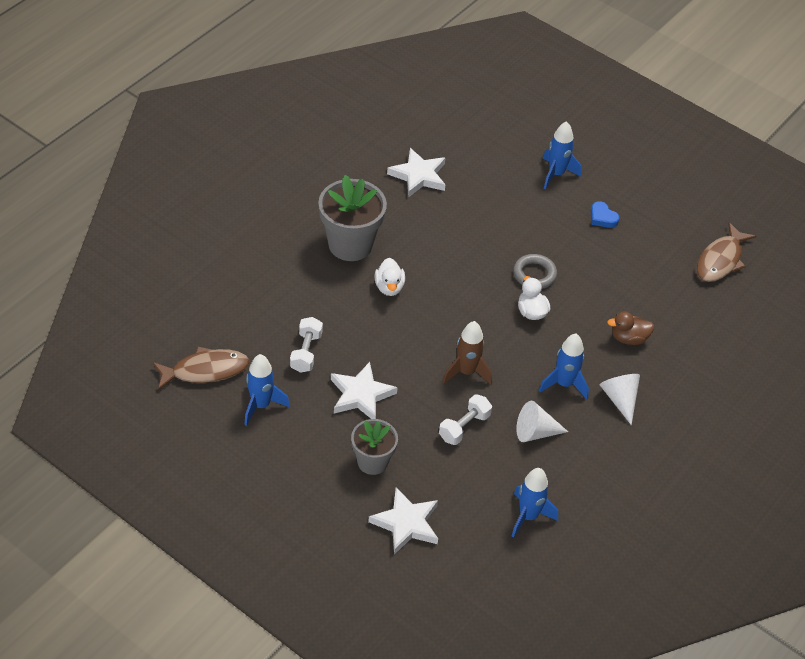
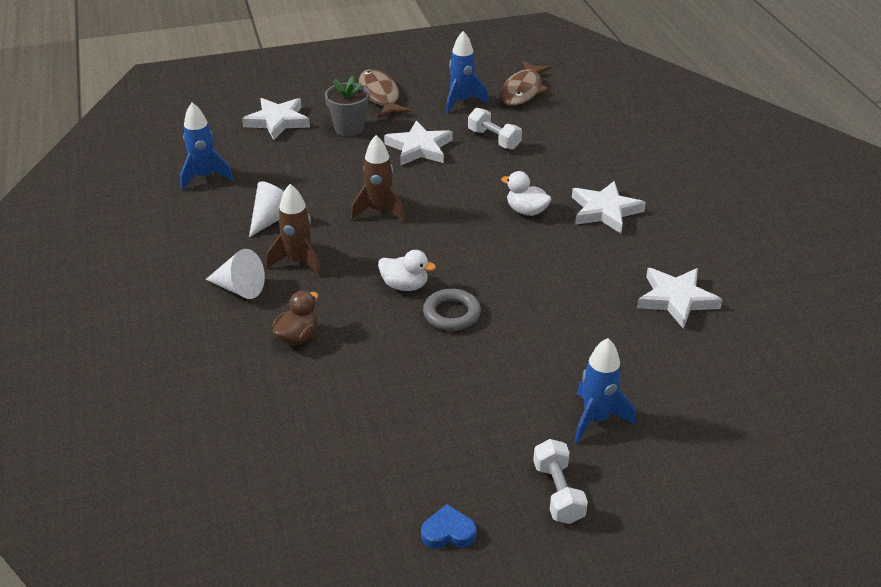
camera: 130 degrees right, 10 degrees down
(350, 244) = (605, 211): grey flower pot -> white star
(464, 427) = (325, 184): white dumbbell -> white dumbbell (558, 492)
(564, 384) = (298, 262): blue rocket -> brown rocket
(602, 217) = (486, 420): blue heart -> blue heart (448, 532)
(720, 260) = (314, 495): brown fish -> brown fish (379, 95)

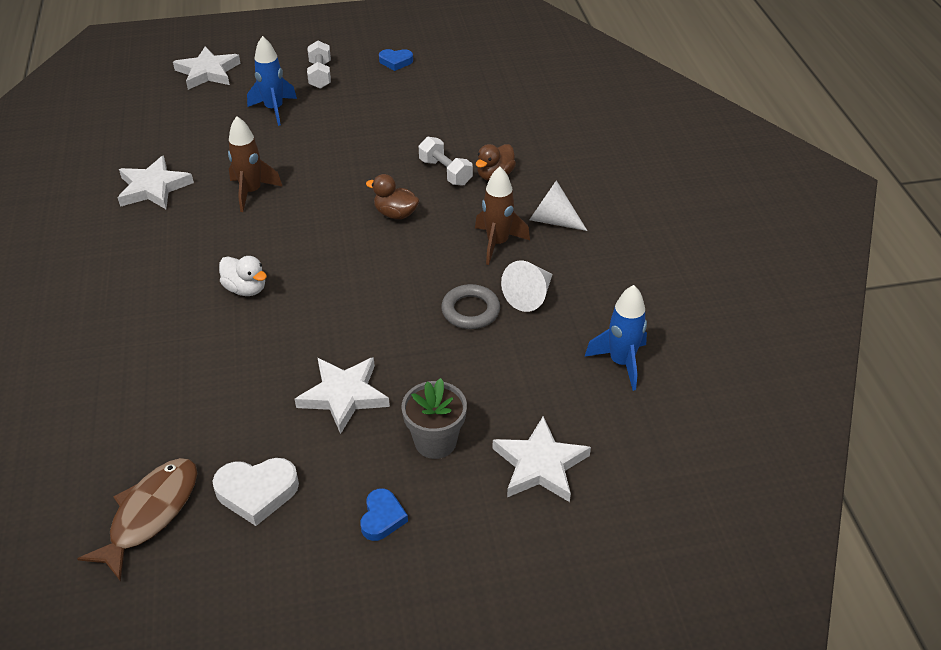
camera: 175 degrees left, 5 degrees up
(379, 95) = (382, 518): brown fish -> blue heart
(379, 211) = (409, 298): brown rocket -> brown rocket (251, 192)
(405, 285) = (395, 214): white duck -> brown duck
(451, 314) = (358, 187): grey ring -> grey ring (470, 310)
(462, 101) = (257, 492): blue rocket -> white heart
(494, 139) = (239, 405): white dumbbell -> white dumbbell (445, 172)
(605, 211) = (160, 283): white star -> white star (208, 72)

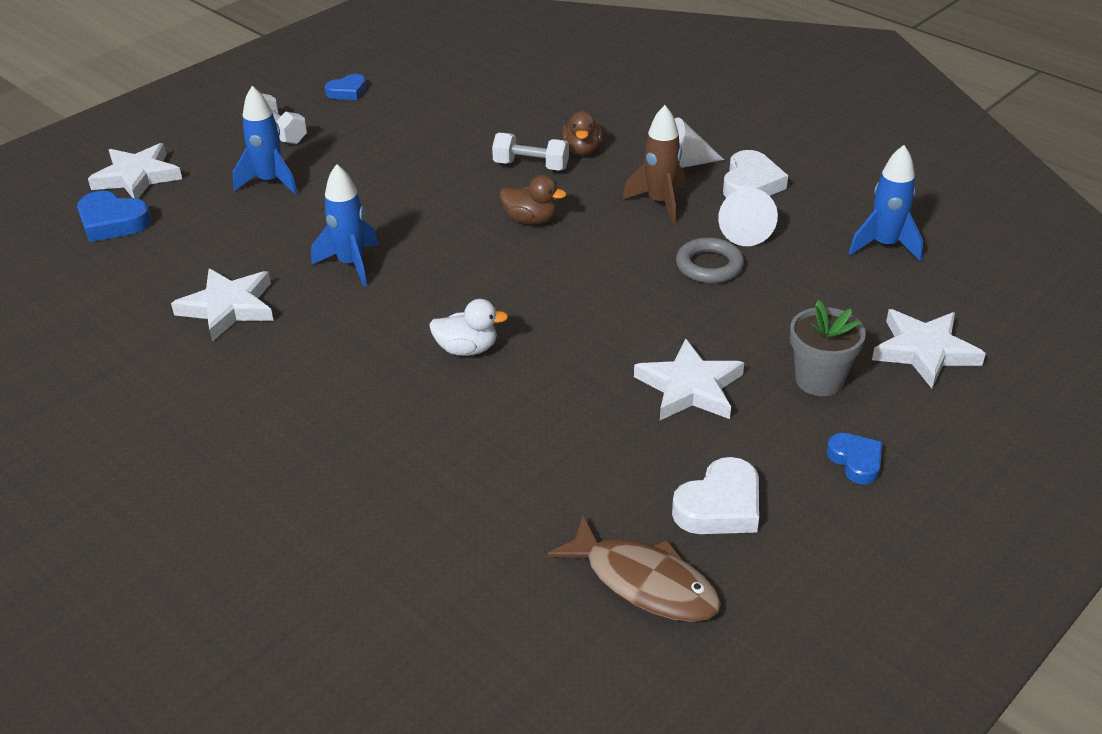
camera: 35 degrees left, 5 degrees down
(150, 514) = (644, 582): brown fish -> brown fish turned 135 degrees clockwise
(161, 98) = (112, 222): none -> blue heart
(251, 192) = (351, 264): brown rocket -> blue rocket
(395, 214) = (530, 220): brown duck -> brown duck turned 150 degrees counterclockwise
(582, 260) = (751, 184): none -> white heart

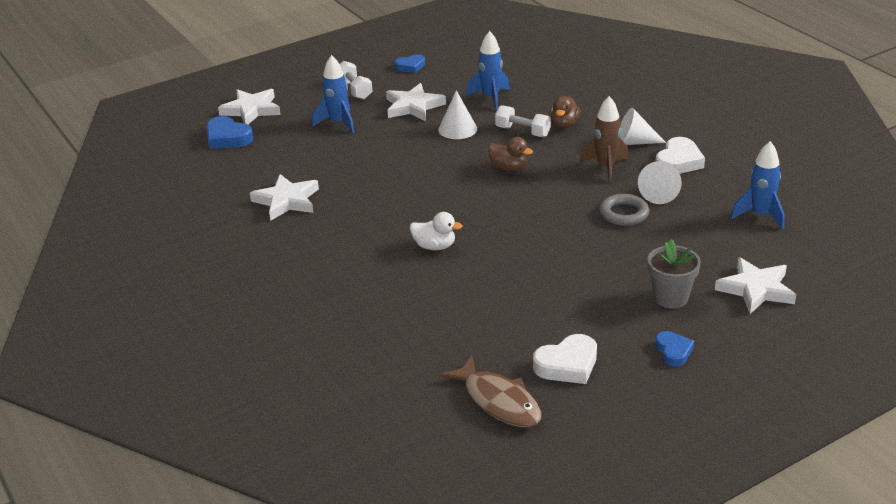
camera: 15 degrees right, 5 degrees down
(351, 264) = (375, 183): blue rocket -> blue rocket (490, 98)
(441, 172) = (457, 129): none -> white cone
(690, 387) = (577, 290): white star -> white star (413, 106)

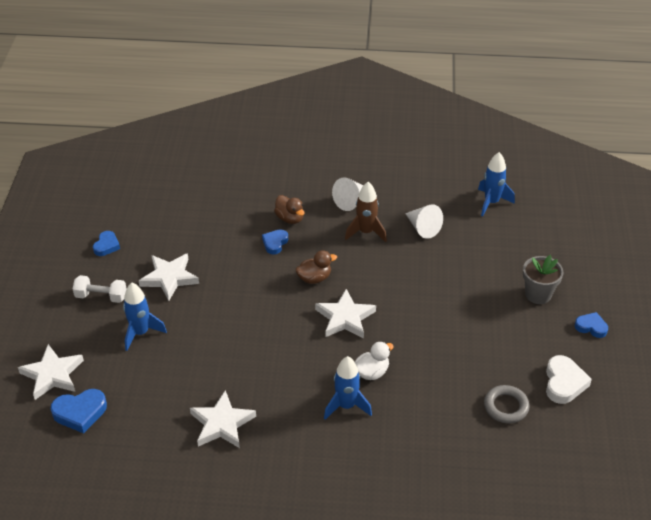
camera: 55 degrees left, 10 degrees up
(457, 129) = (231, 273): white cone -> none
(490, 98) = (209, 231): blue rocket -> blue rocket (346, 406)
(498, 401) = (573, 438): brown fish -> none
(522, 131) = (275, 243): white dumbbell -> blue heart
(624, 214) = (429, 258): grey ring -> grey ring (506, 407)
(678, 161) = (396, 197): white heart -> none
(756, 289) = (563, 253): white star -> white star (345, 318)

